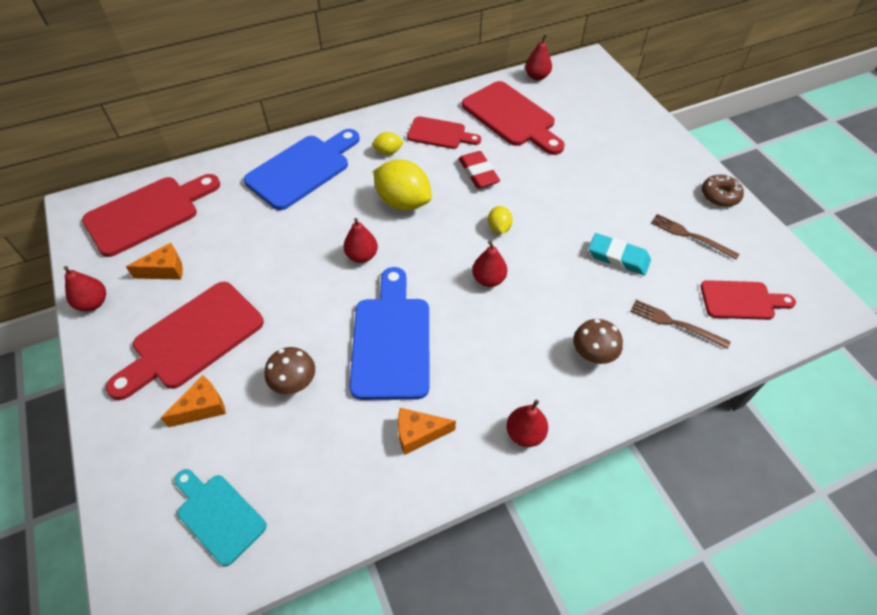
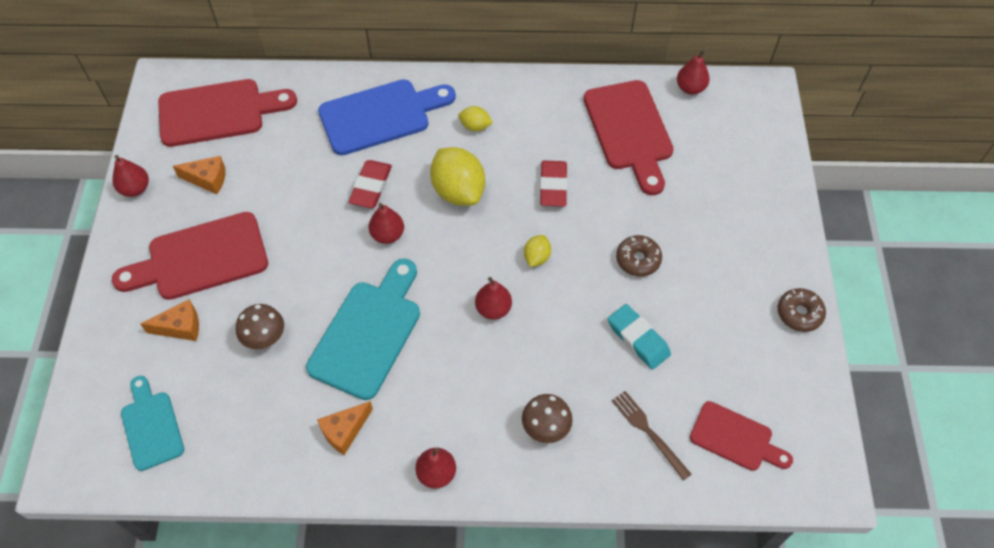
camera: 25 degrees right, 5 degrees up
(325, 224) = (371, 187): none -> red eraser
(391, 341) = (368, 333): blue cutting board -> turquoise cutting board
(418, 434) = (344, 431): orange cheese -> orange cheese turned 60 degrees counterclockwise
(439, 134) = (540, 124): red cutting board -> none
(578, 201) = (638, 259): none -> brown donut
(690, 236) = (732, 346): brown fork -> none

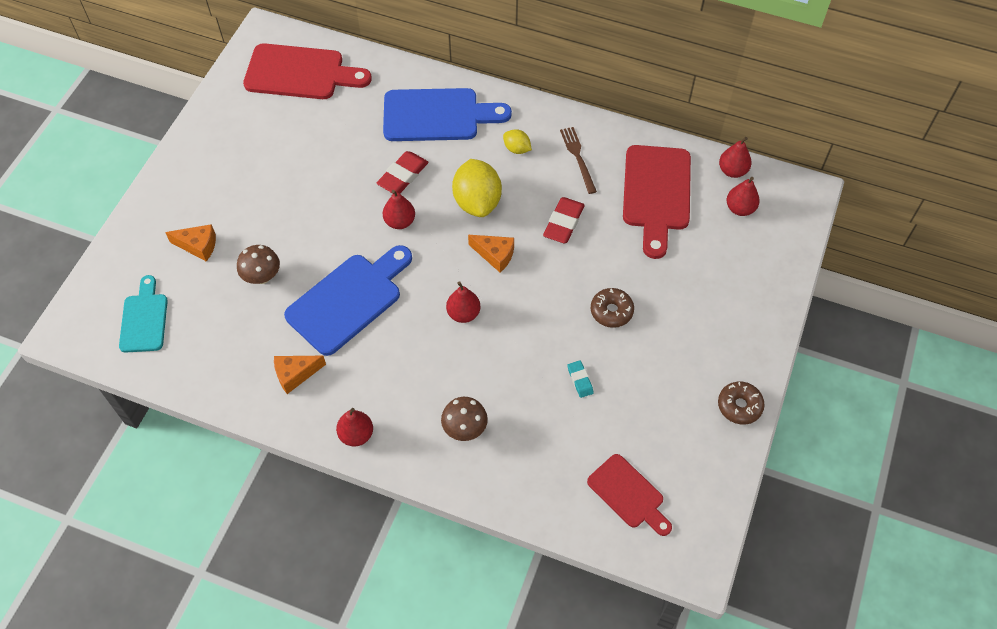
camera: 20 degrees right, 0 degrees up
(135, 189) = (207, 119): red pear -> red pear (740, 208)
(201, 258) = (237, 194): red cutting board -> none
(207, 179) = (269, 128): orange cheese -> orange cheese (495, 255)
(368, 333) = (349, 300): turquoise cutting board -> blue cutting board
(536, 257) = (521, 281): yellow lemon -> none
(638, 339) = (580, 380): turquoise eraser -> turquoise eraser, size x0.57
(649, 432) = (553, 463): brown fork -> brown fork (578, 157)

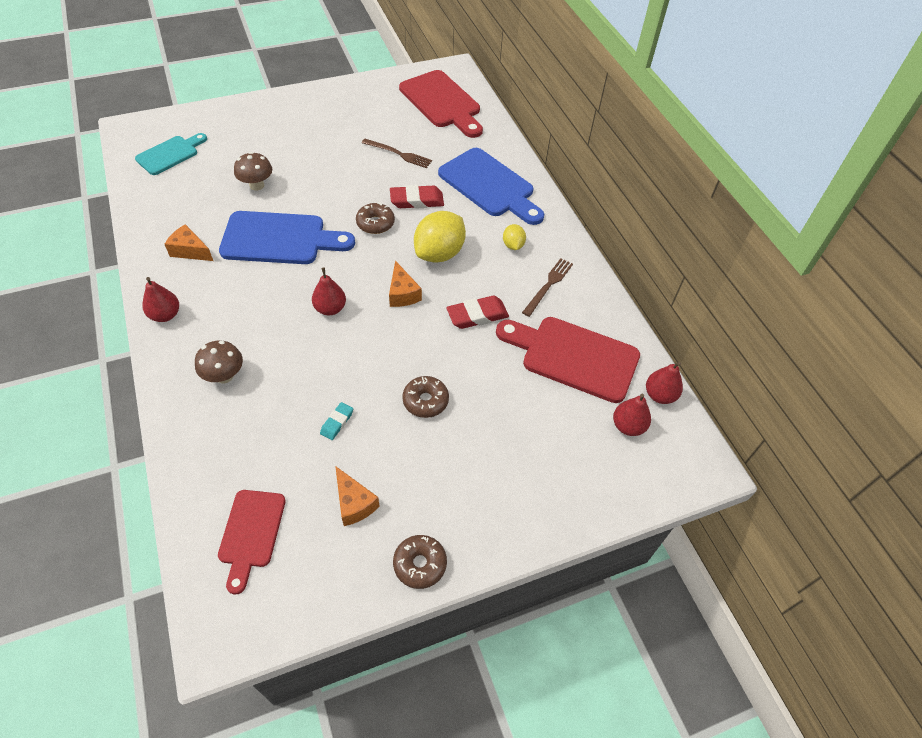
camera: 45 degrees right, 5 degrees down
(198, 246) = (252, 142): orange cheese -> orange cheese (354, 503)
(333, 149) = (399, 154): none -> brown fork
(399, 221) = (375, 223): red pear -> brown donut
(656, 193) = (573, 357): red cutting board -> red cutting board turned 60 degrees clockwise

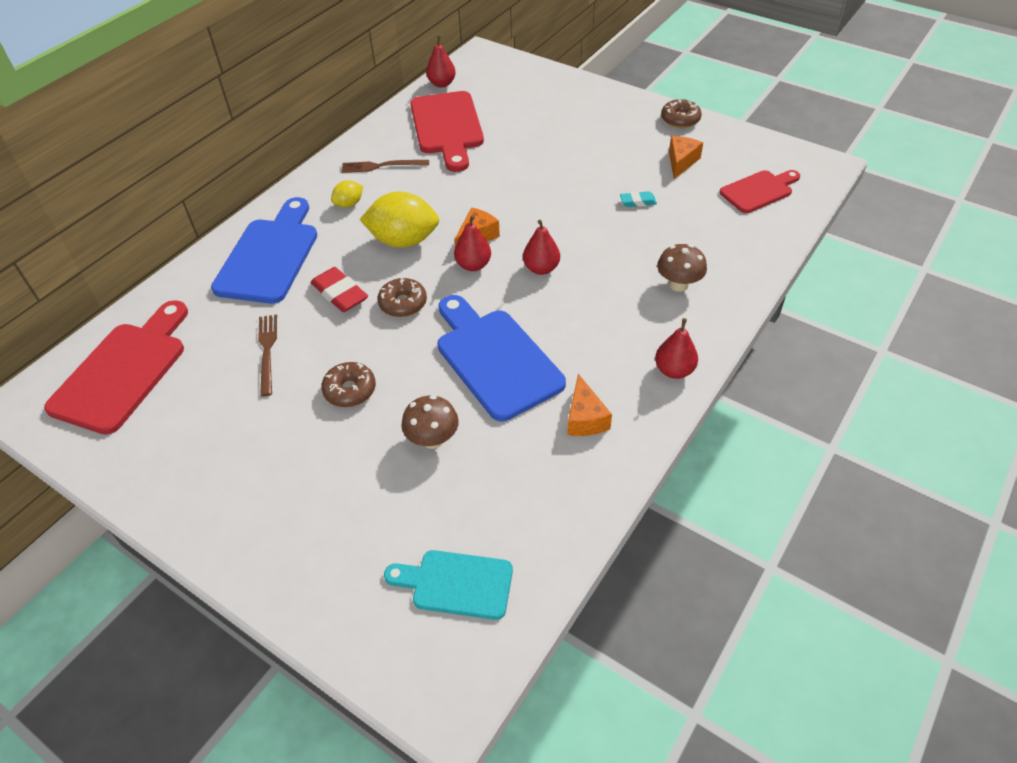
camera: 120 degrees left, 5 degrees down
(425, 401) = (567, 172): brown donut -> brown donut (350, 390)
(477, 315) = (456, 186): red eraser -> none
(628, 426) = (483, 87): red pear -> red pear (473, 265)

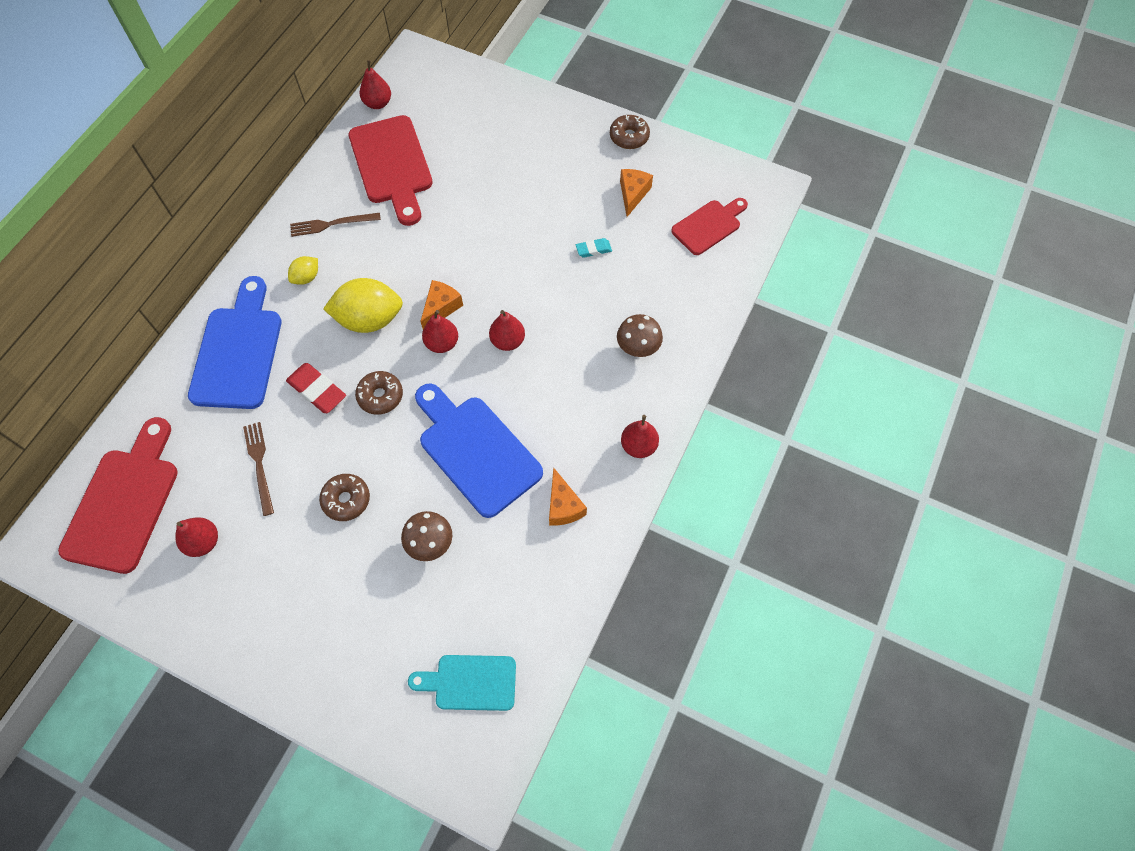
camera: 10 degrees left, 15 degrees up
(193, 414) = (203, 542): none -> red pear

